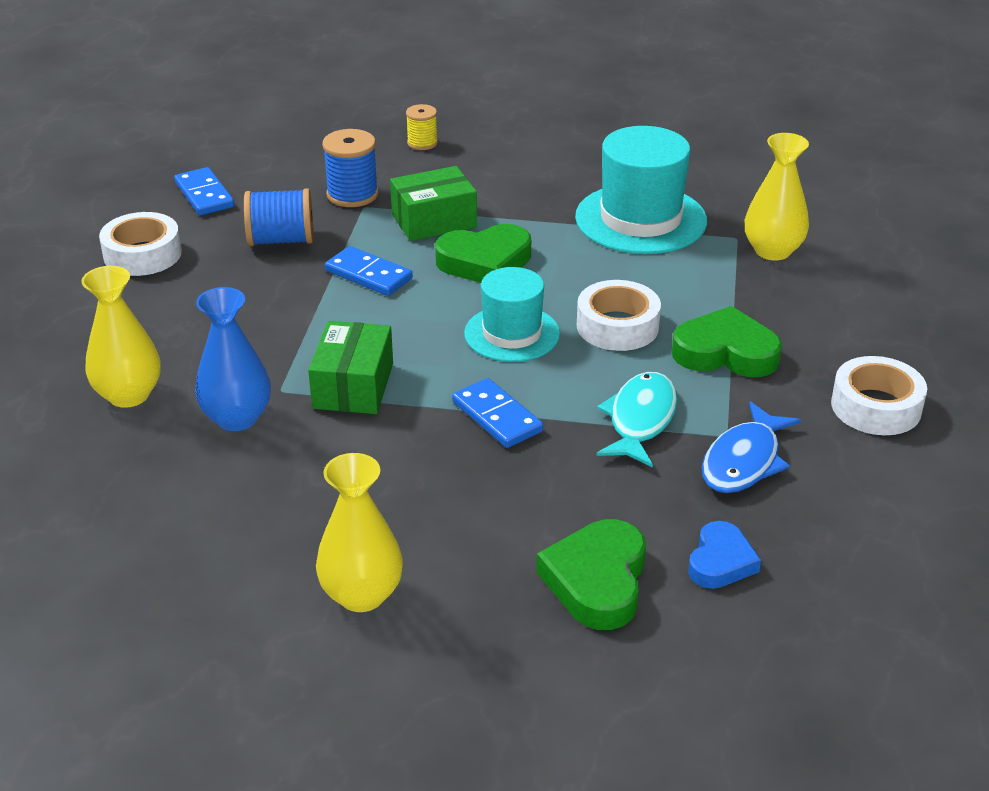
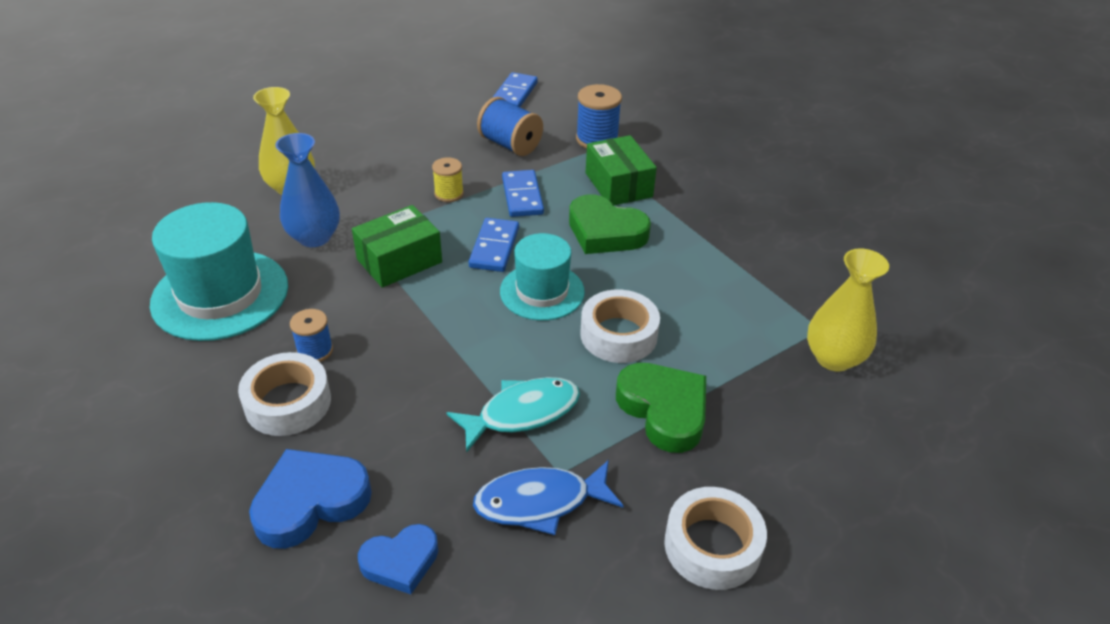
camera: 45 degrees right, 5 degrees up
(142, 254) = (427, 111): white tape -> white tape (288, 403)
(361, 595) = (192, 393): yellow vase -> none
(408, 493) = (315, 350): none -> blue spool
(422, 143) = (695, 129): yellow spool -> yellow spool (449, 194)
(434, 221) = (618, 185): green box -> green box turned 45 degrees clockwise
(497, 416) = (441, 341): blue domino -> blue domino (494, 247)
(597, 581) = (310, 502): green heart -> blue heart
(640, 219) = (764, 268): turquoise hat -> turquoise hat (220, 294)

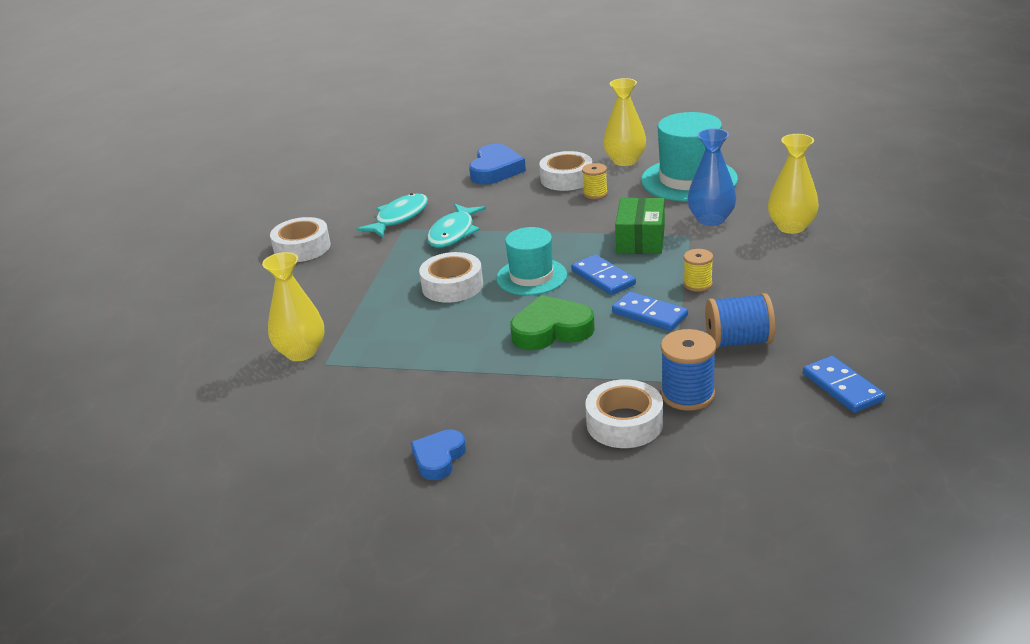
camera: 140 degrees right, 10 degrees down
(191, 378) = (625, 161): none -> yellow vase
(315, 350) = (595, 194): blue spool -> yellow spool
(400, 562) = (431, 180): blue heart -> blue heart (438, 458)
(540, 502) = (399, 218): blue fish -> turquoise fish
(618, 185) = (600, 368): green box -> none
(658, 148) = (624, 423): none -> white tape
(664, 410) = (381, 273): green heart -> none

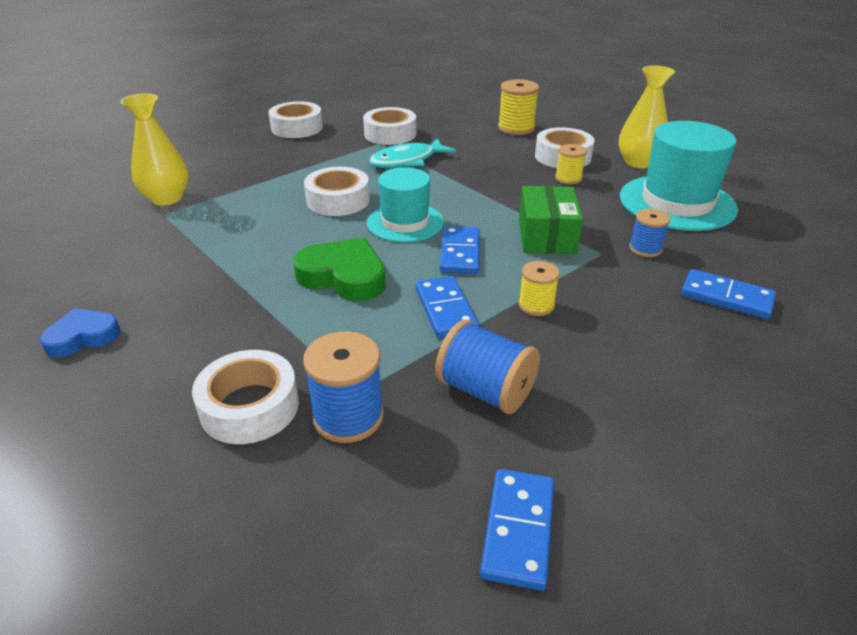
camera: 35 degrees right, 5 degrees up
(399, 218) = (390, 134): turquoise fish -> white tape
(495, 170) = (516, 128): blue heart -> yellow spool
(640, 240) = (547, 236): green box -> green box turned 45 degrees counterclockwise
(711, 219) = (645, 249): blue vase -> blue spool
(791, 227) = (726, 297): yellow vase -> blue domino

